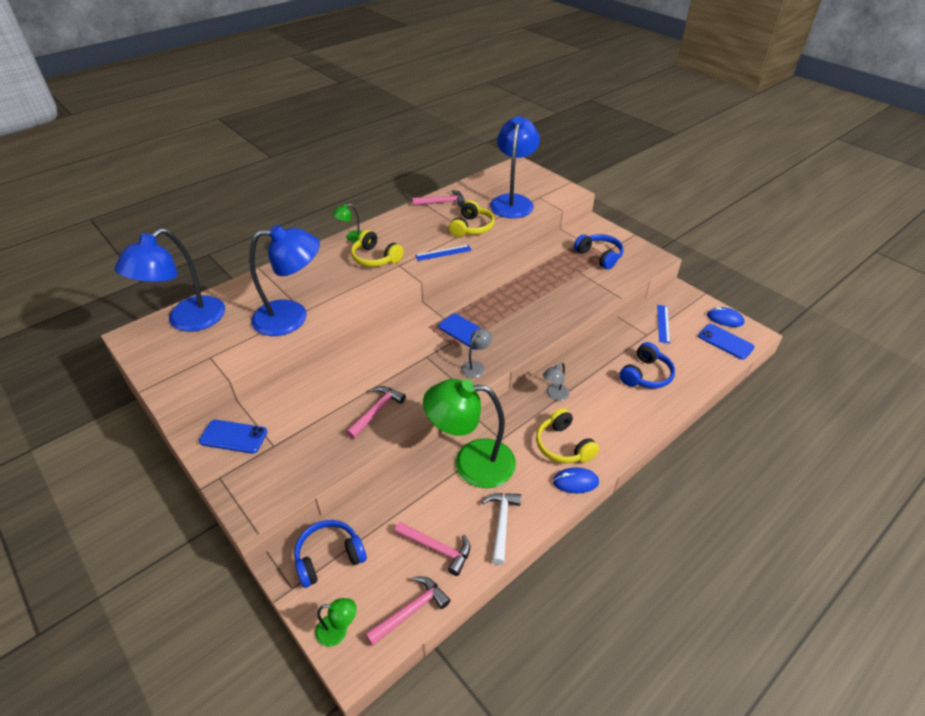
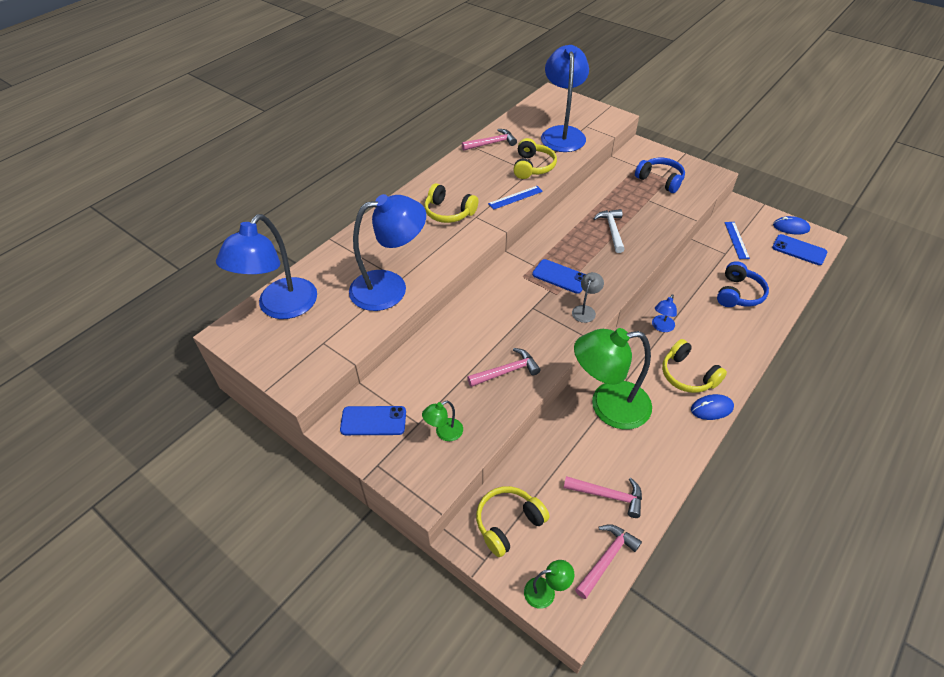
camera: 10 degrees left, 5 degrees up
(329, 557) = (508, 523): blue headphones -> yellow headphones
(351, 237) = (414, 193): green lamp -> green lamp (444, 433)
(376, 411) = (507, 371): pink hammer -> pink hammer turned 45 degrees clockwise
(501, 523) = (658, 460): white hammer -> white hammer (612, 230)
(554, 395) = (661, 327): grey lamp -> blue lamp

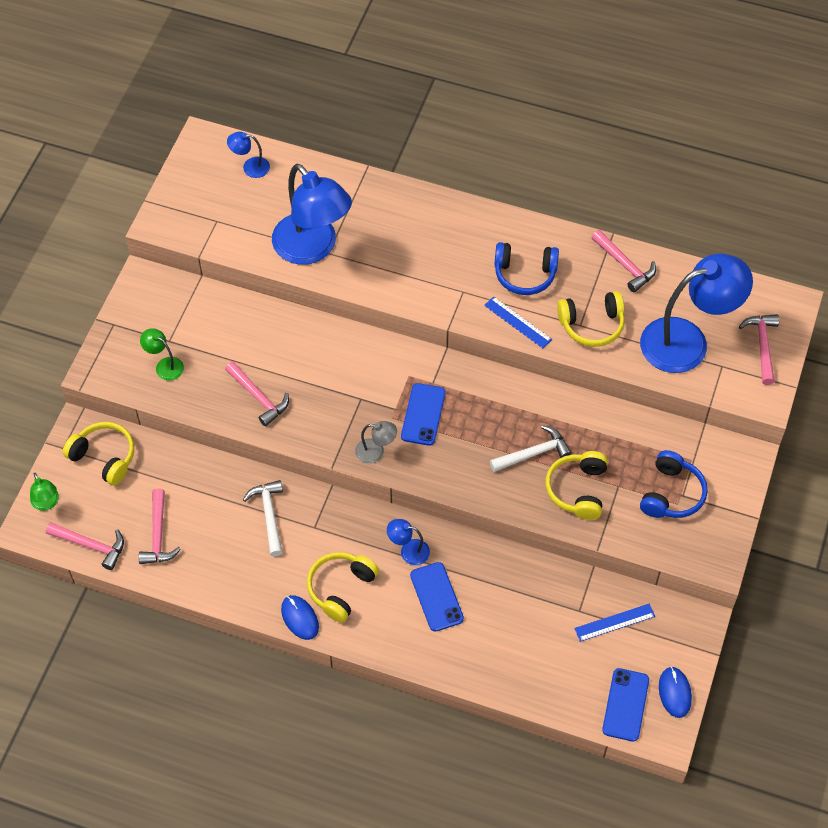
camera: 70 degrees right, 10 degrees up
(281, 307) = (250, 167): blue lamp -> blue lamp, size x0.43
(373, 421) = (160, 303): blue phone -> blue phone (436, 597)
(449, 212) = (460, 262): yellow headphones -> yellow headphones (578, 490)
(577, 109) = (762, 346): none -> pink hammer
(608, 406) = (269, 515): green lamp -> white hammer
(738, 294) = (502, 632): blue headphones -> blue headphones (525, 274)

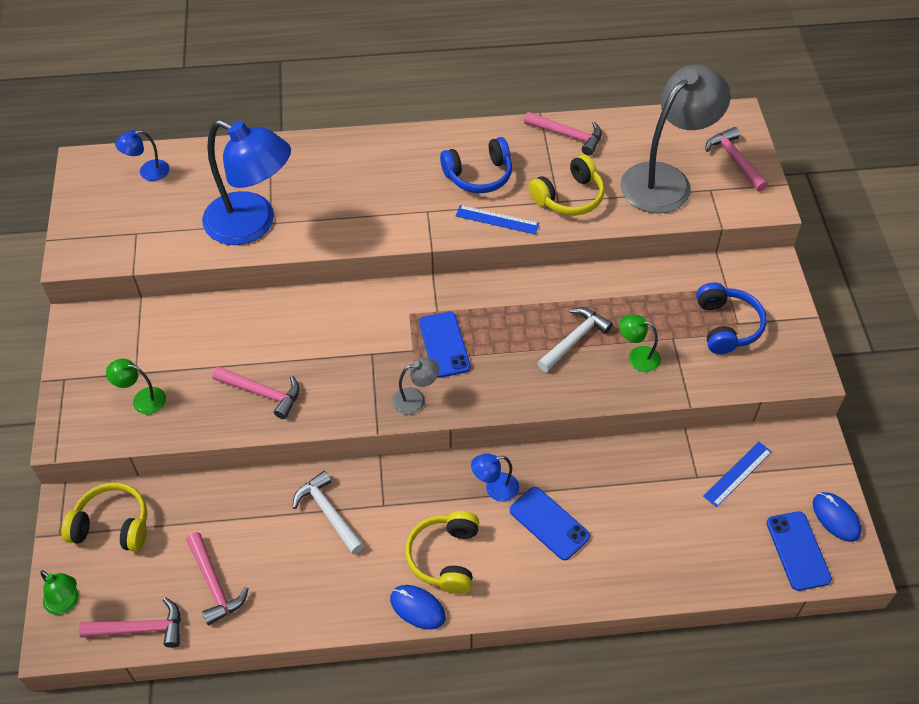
camera: 25 degrees left, 5 degrees down
(578, 490) = (637, 357): yellow headphones -> green lamp
(687, 341) = (665, 180): blue lamp -> grey lamp

